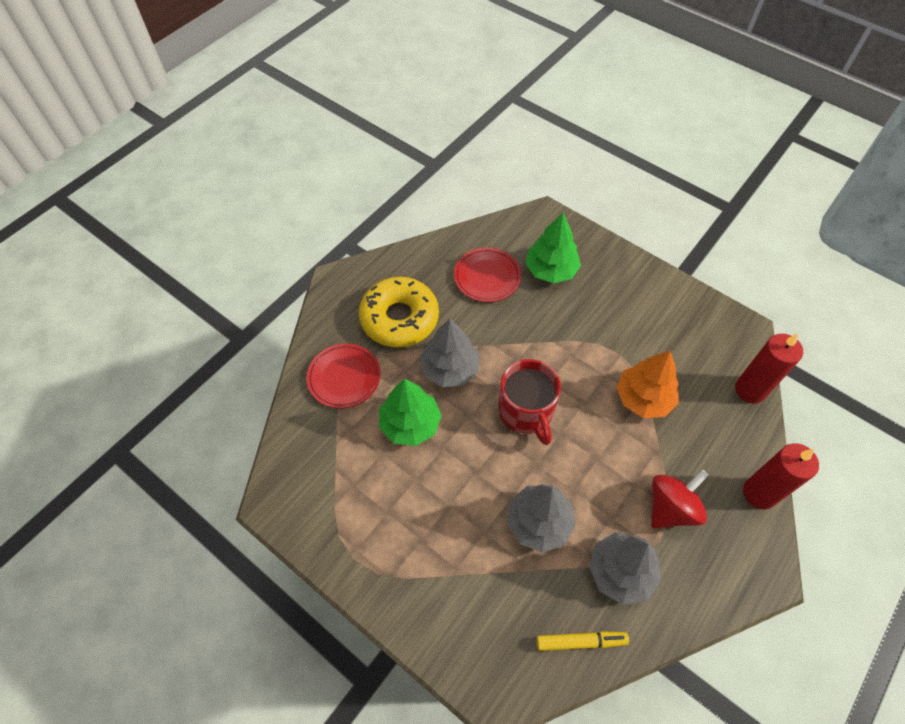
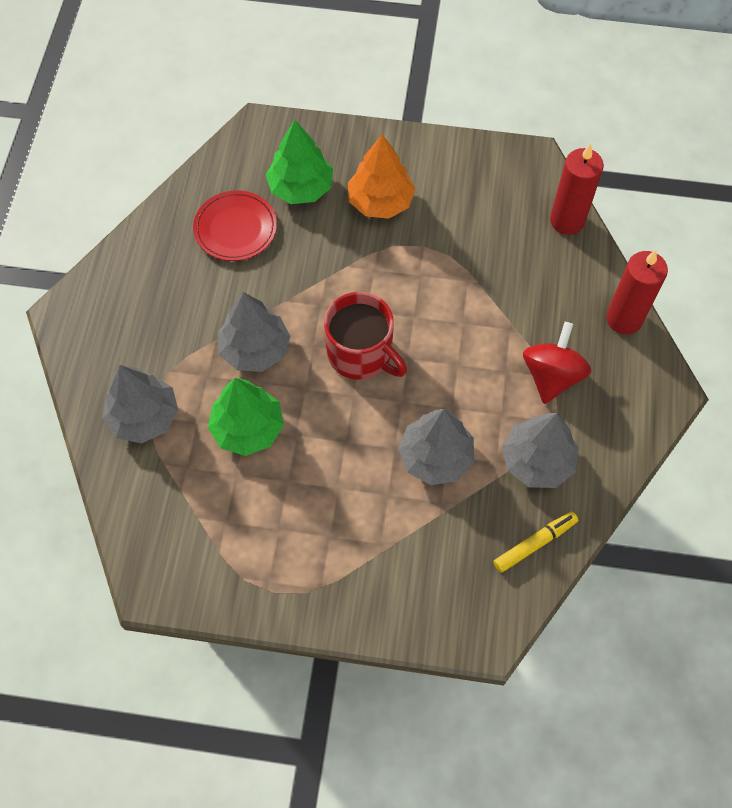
camera: 30 degrees left, 5 degrees up
(344, 377) = (144, 417): red plate -> grey tree
(399, 318) = (165, 322): yellow donut -> none
(643, 398) = (470, 280): orange tree -> orange tree (380, 202)

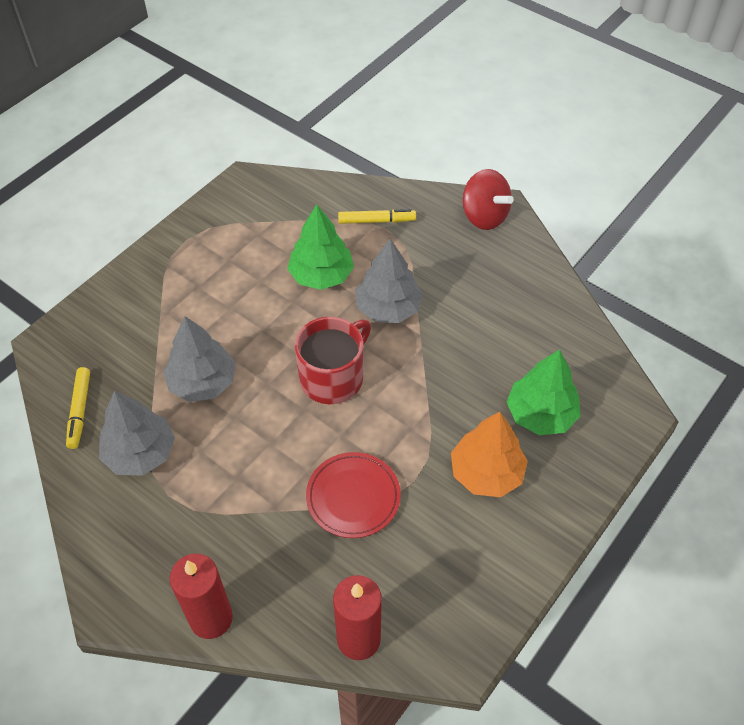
camera: 120 degrees right, 10 degrees down
(144, 417) = (376, 221): grey tree -> yellow marker
(235, 228) = (521, 345): red plate -> red plate (353, 497)
(361, 353) = (333, 377): red mug -> red mug turned 150 degrees clockwise
(551, 376) = (204, 512): red spinning top -> red spinning top (484, 216)

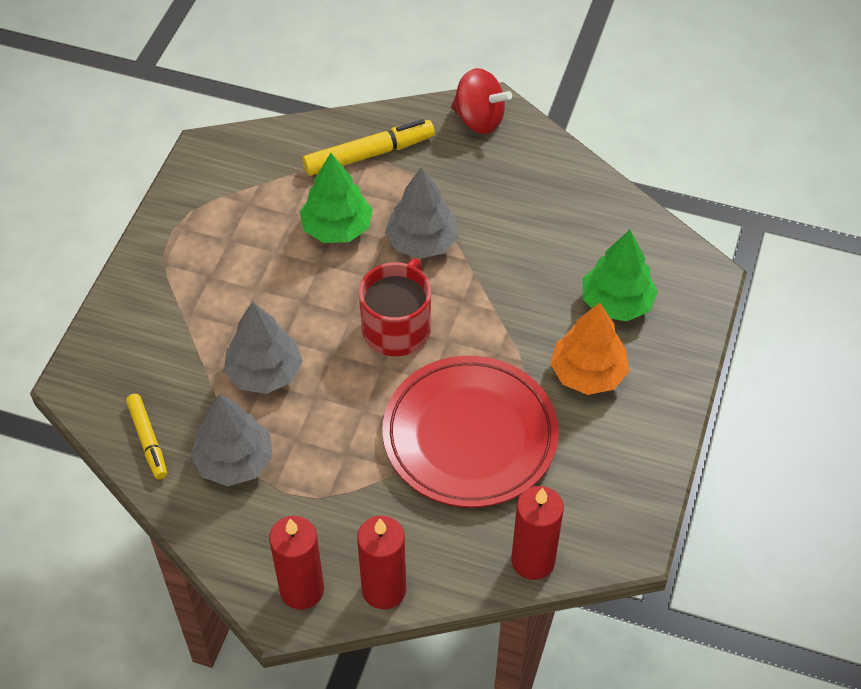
camera: 20 degrees left, 0 degrees up
(140, 592) = (302, 590): none -> red candle
(353, 497) = (470, 435): red plate -> red plate, size x1.78
(376, 221) = (369, 155): yellow marker -> yellow marker, size x1.57

